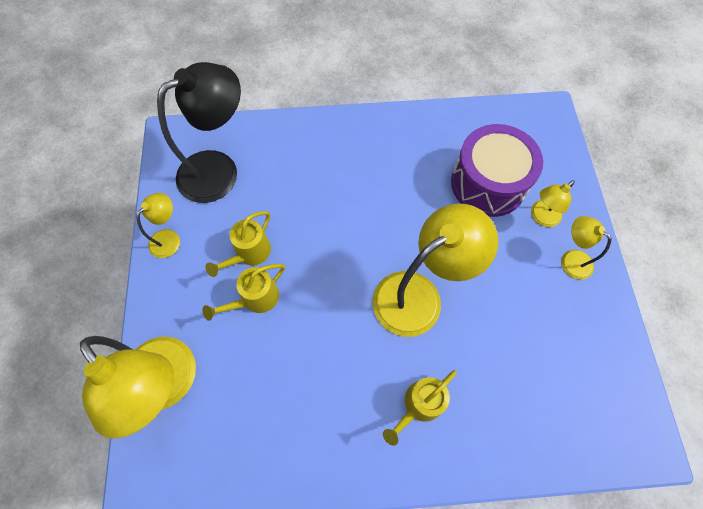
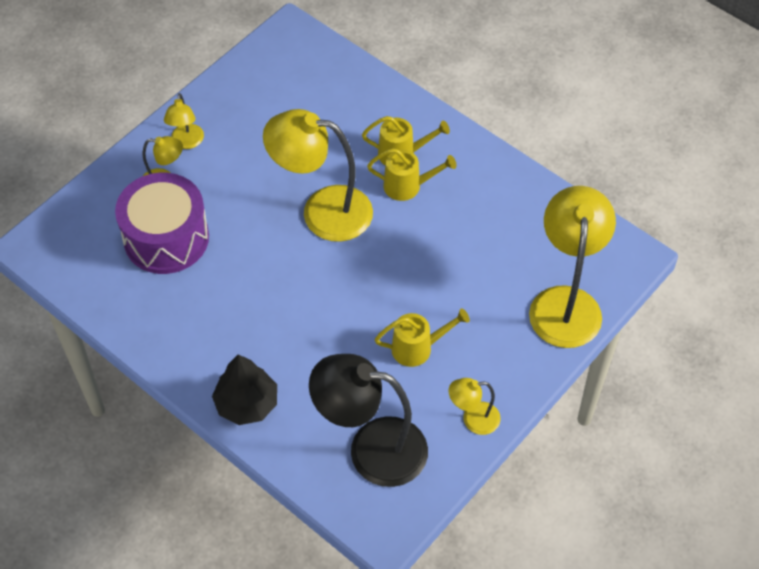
camera: 135 degrees left, 10 degrees down
(255, 299) = (447, 309): yellow watering can -> yellow watering can (408, 186)
(319, 134) = (247, 404): none -> black tree

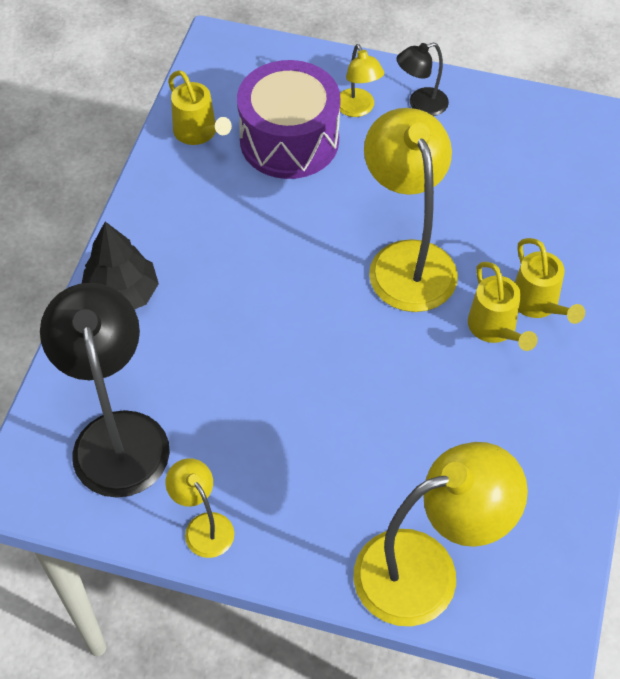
camera: 65 degrees right, 0 degrees up
(186, 142) = (420, 105): yellow lamp -> black lamp
(418, 348) = (273, 429): yellow watering can -> yellow watering can (199, 133)

